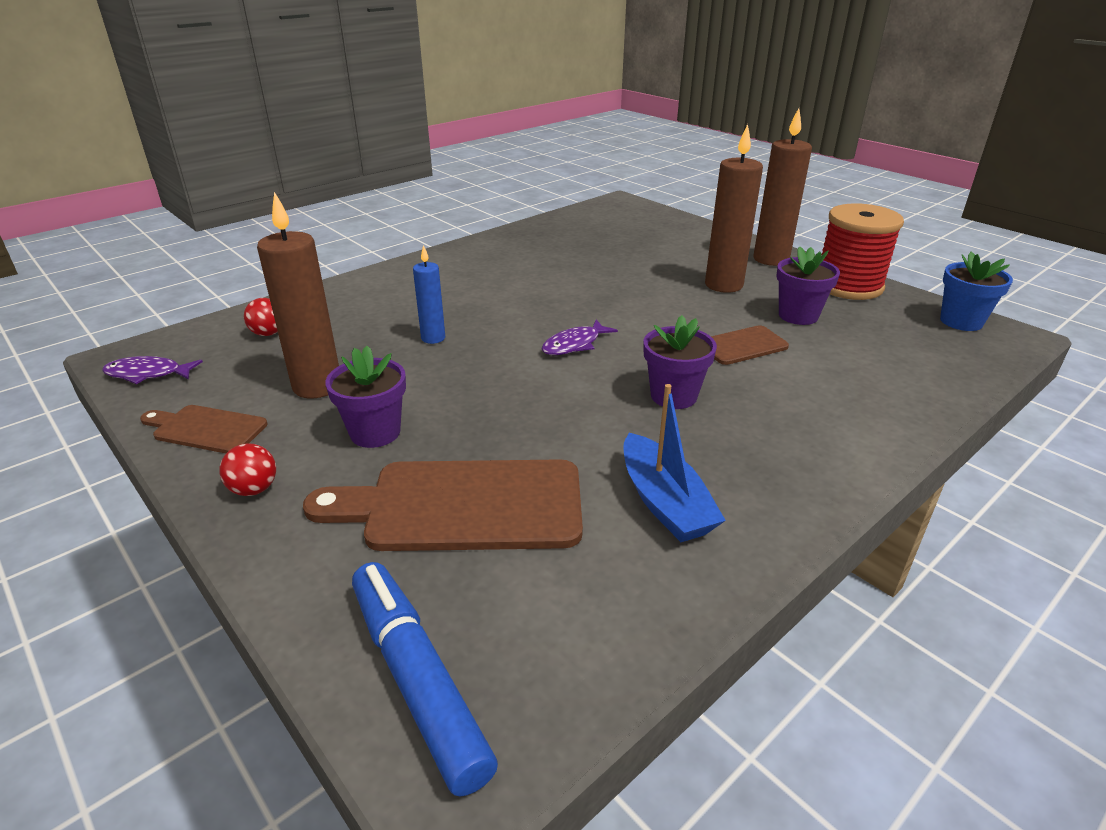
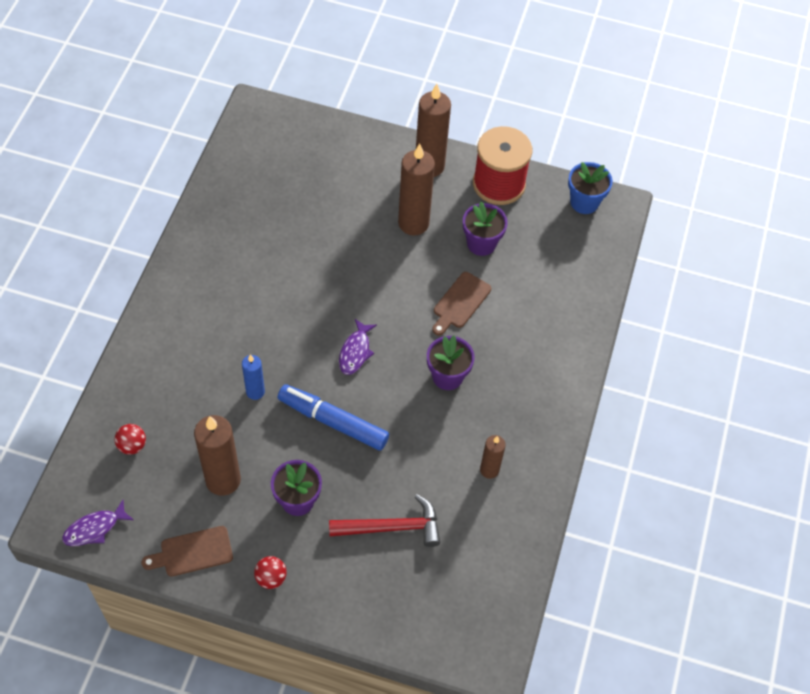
camera: 35 degrees left, 25 degrees up
(418, 679) = (447, 631): blue marker -> blue marker (333, 421)
(463, 506) = (392, 527): brown cutting board -> red hammer
(664, 502) = (489, 470): blue boat -> brown candle

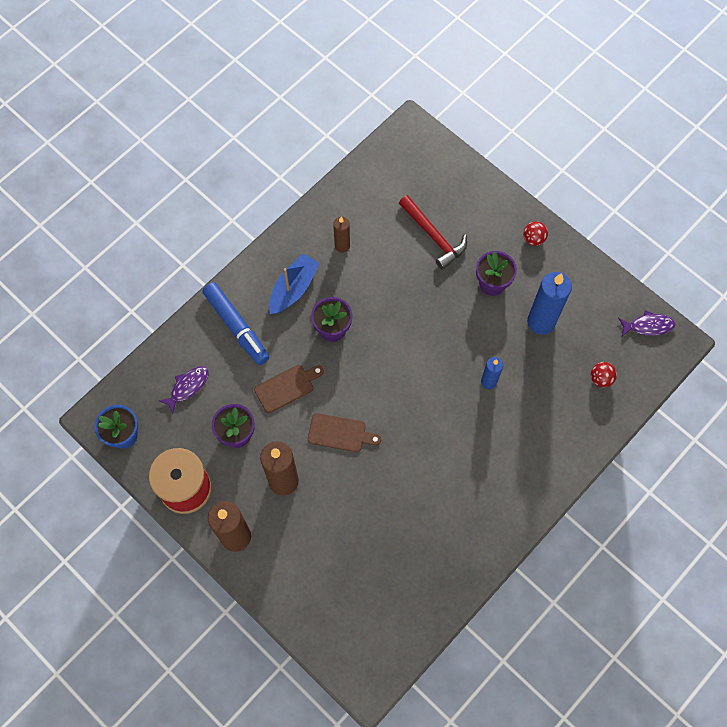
camera: 150 degrees left, 10 degrees up
(192, 552) = (582, 279): brown cutting board -> brown cutting board (340, 433)
(223, 480) = (541, 322): brown candle -> blue candle
(333, 421) = (439, 331): blue marker -> blue marker (236, 327)
(355, 352) = (394, 381): purple fish -> purple fish (187, 387)
(392, 527) = (433, 236): red hammer -> red hammer turned 150 degrees counterclockwise
(513, 400) = (293, 289): none -> blue boat

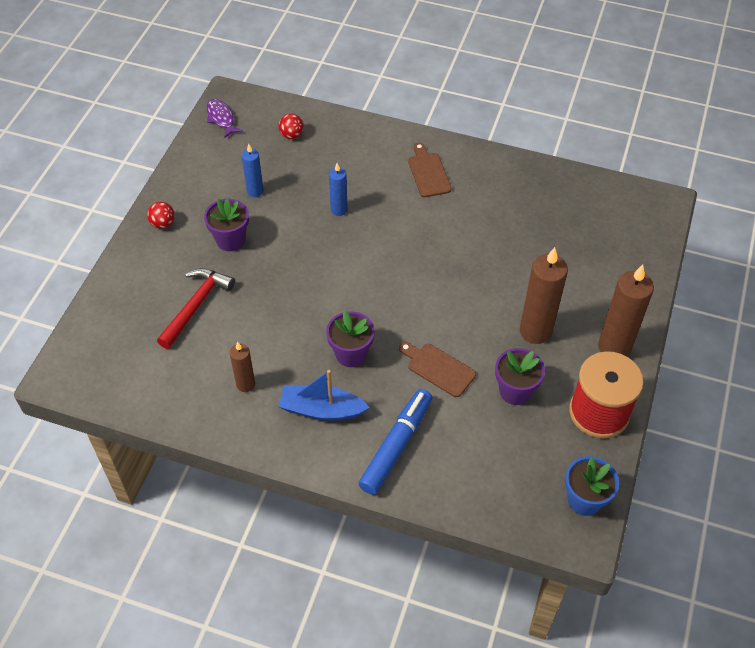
camera: 115 degrees left, 15 degrees down
(187, 387) = (493, 462): purple fish -> none
(340, 433) = (459, 304): brown cutting board -> brown cutting board (428, 173)
(541, 322) = (255, 191): blue candle -> blue candle, size x0.56

